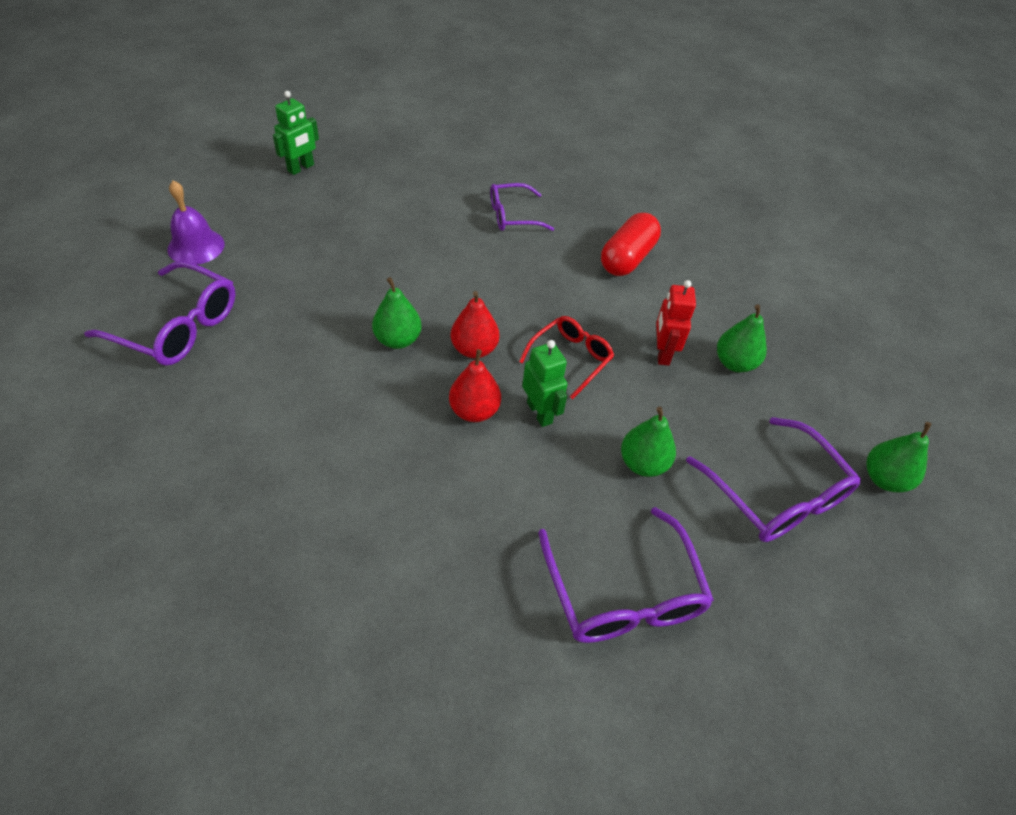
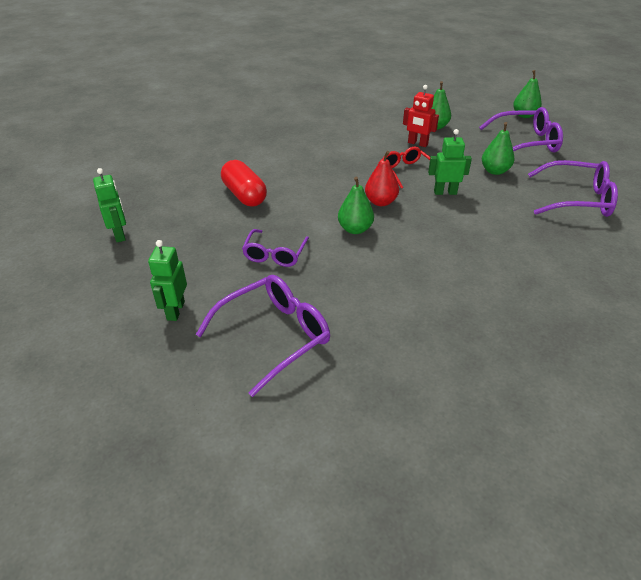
camera: 60 degrees left, 10 degrees down
(196, 246) = (175, 310): purple bell -> green robot
(474, 411) = (434, 214): red pear -> none
(513, 216) = (263, 158): purple glasses -> purple glasses (275, 254)
(627, 258) = (333, 132): red capsule -> red capsule (244, 195)

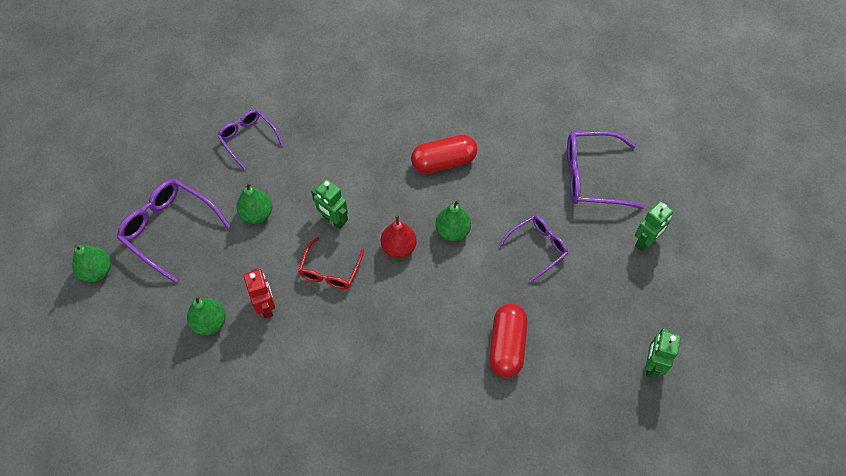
camera: 140 degrees left, 20 degrees up
(423, 267) = (443, 162): none -> red capsule
(577, 199) = (248, 139): purple glasses -> purple glasses, size x0.64

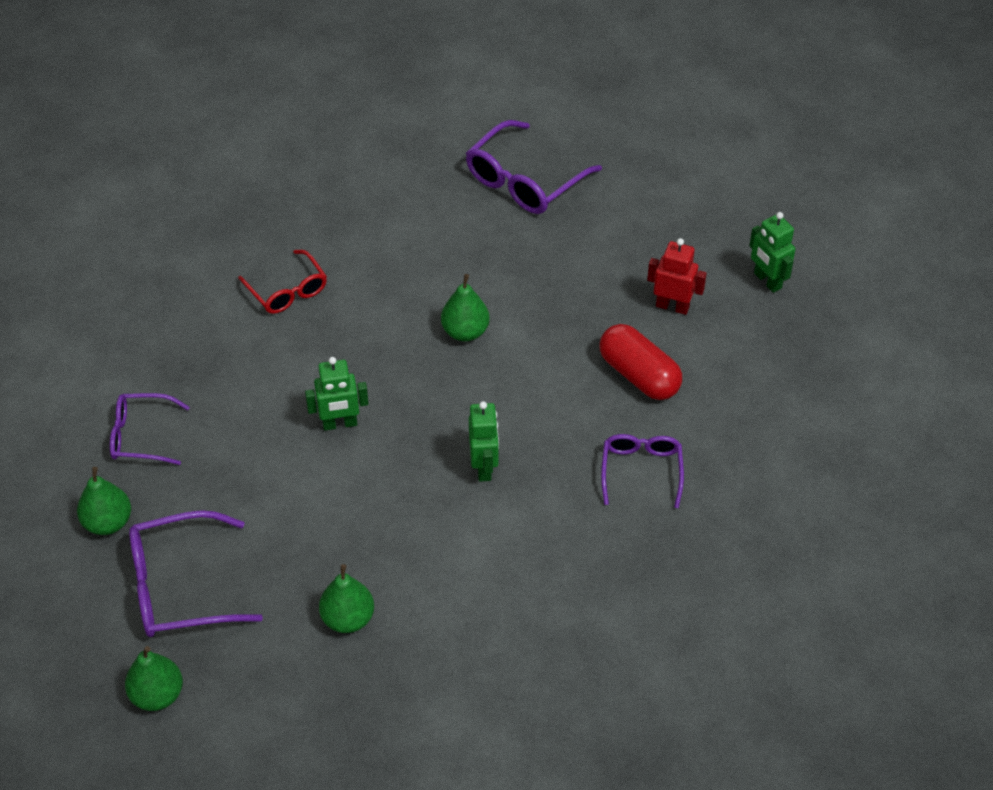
camera: 50 degrees left, 10 degrees down
(257, 214) = (254, 489): green pear -> green pear (108, 522)
(266, 306) = (382, 552): red robot -> red robot (672, 306)
(330, 271) = (400, 466): red glasses -> red glasses (287, 291)
(399, 247) = (436, 389): red pear -> none
(443, 162) = (374, 283): red capsule -> none
(537, 248) = (557, 277): purple glasses -> purple glasses (641, 471)
(645, 241) = (637, 193): green robot -> green robot (484, 467)

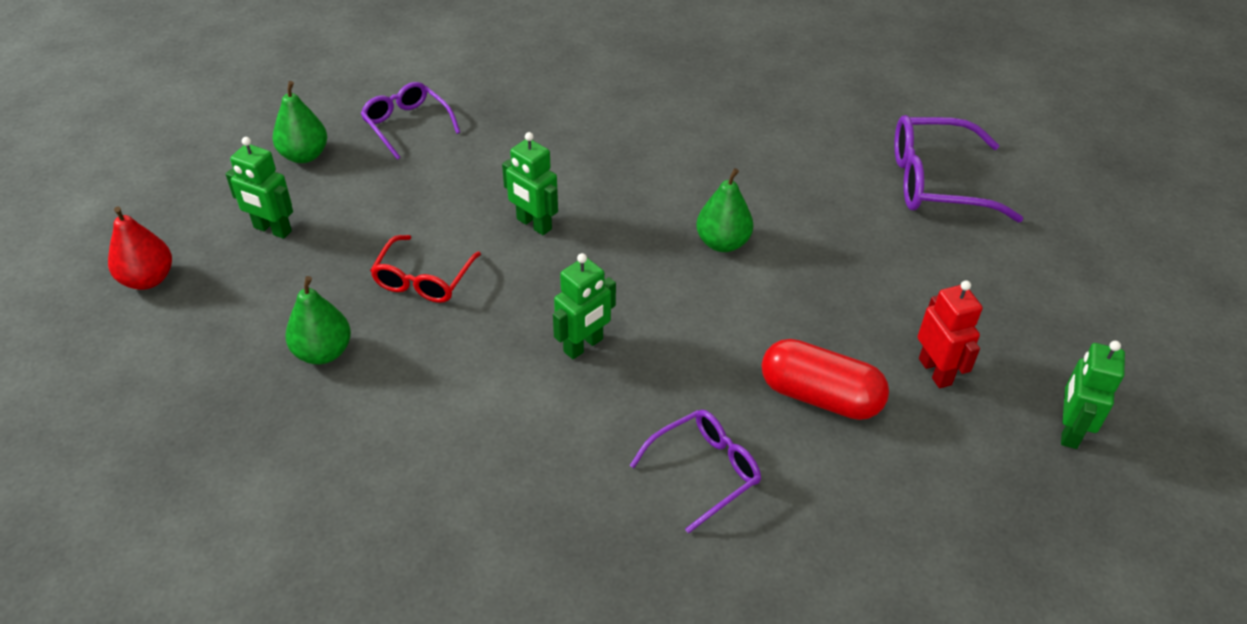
camera: 50 degrees right, 5 degrees down
(157, 695) = (148, 279): green pear -> red pear
(180, 587) = (272, 229): purple glasses -> green robot
(287, 291) = (638, 117): red glasses -> red glasses (423, 279)
(639, 375) = (820, 396): red capsule -> red capsule turned 75 degrees counterclockwise

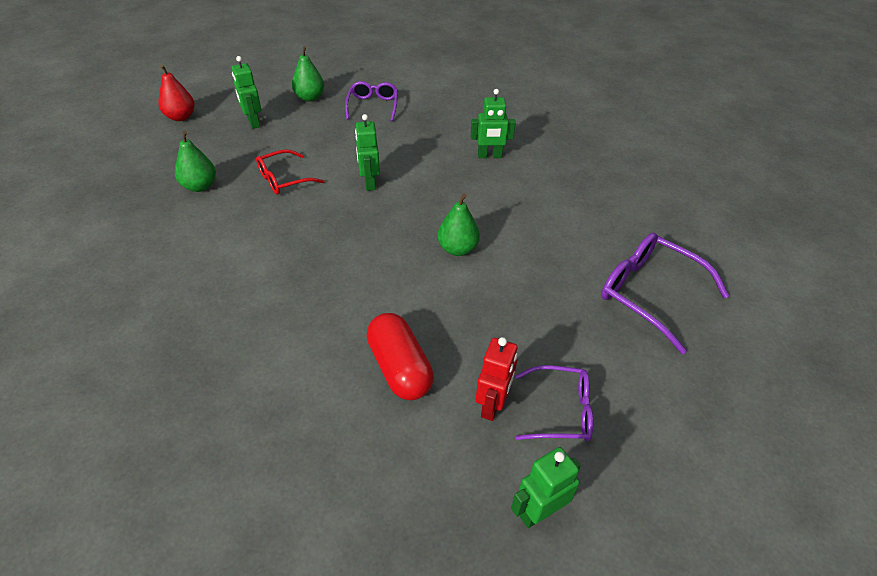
camera: 40 degrees right, 0 degrees up
(583, 346) = (312, 256): green robot -> green robot (489, 156)
(704, 471) = (282, 361): purple glasses -> purple glasses (561, 411)

